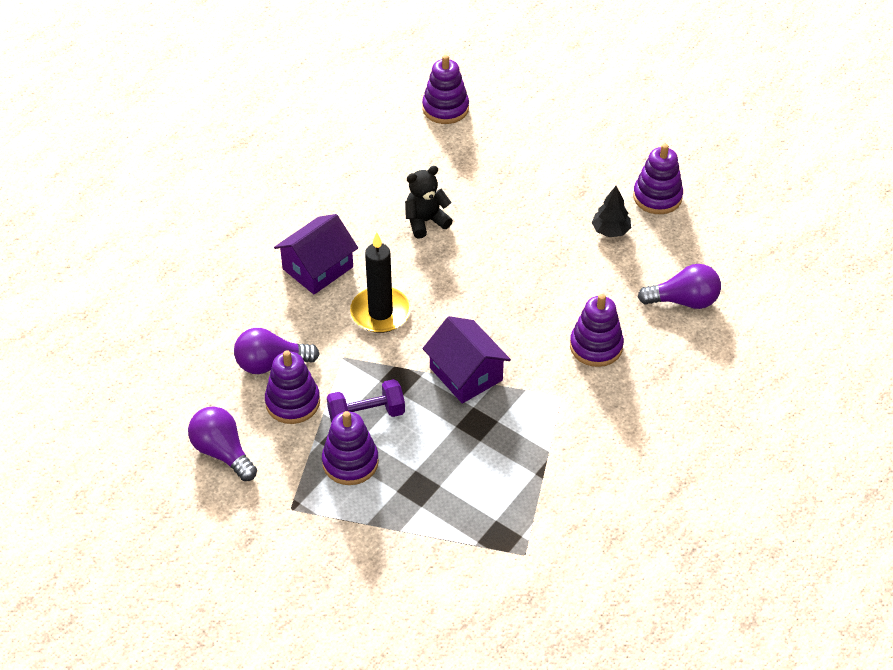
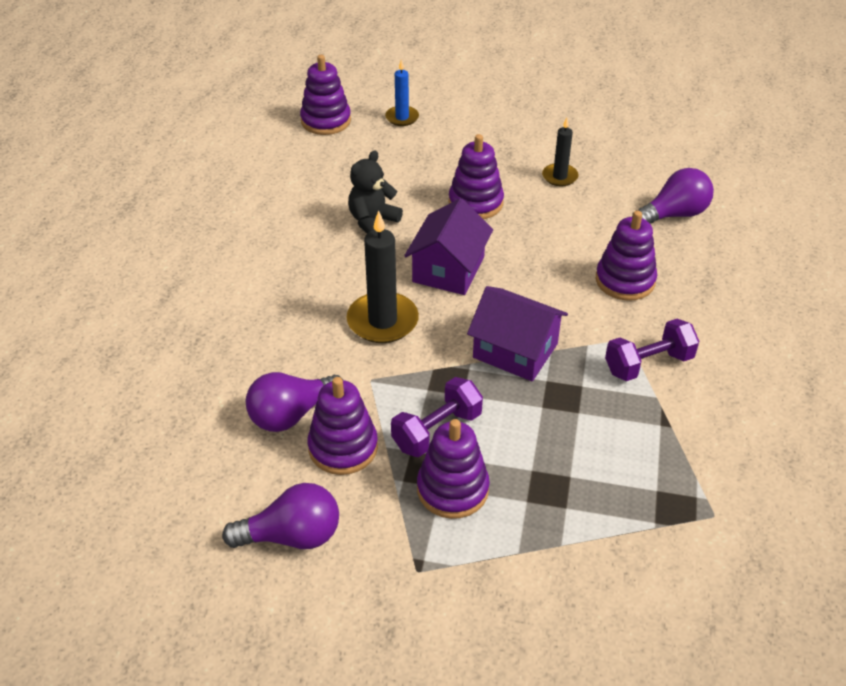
camera: 25 degrees left, 5 degrees down
(222, 452) = (292, 536): purple light bulb -> purple light bulb turned 150 degrees clockwise
(318, 268) = (285, 299): purple house -> purple house (448, 269)
(513, 126) = (402, 118): none -> blue candle
(562, 423) = (648, 364): none -> purple dumbbell
(610, 231) = (559, 177): black tree -> black candle
(657, 197) = (580, 137): purple stacking toy -> purple stacking toy (475, 203)

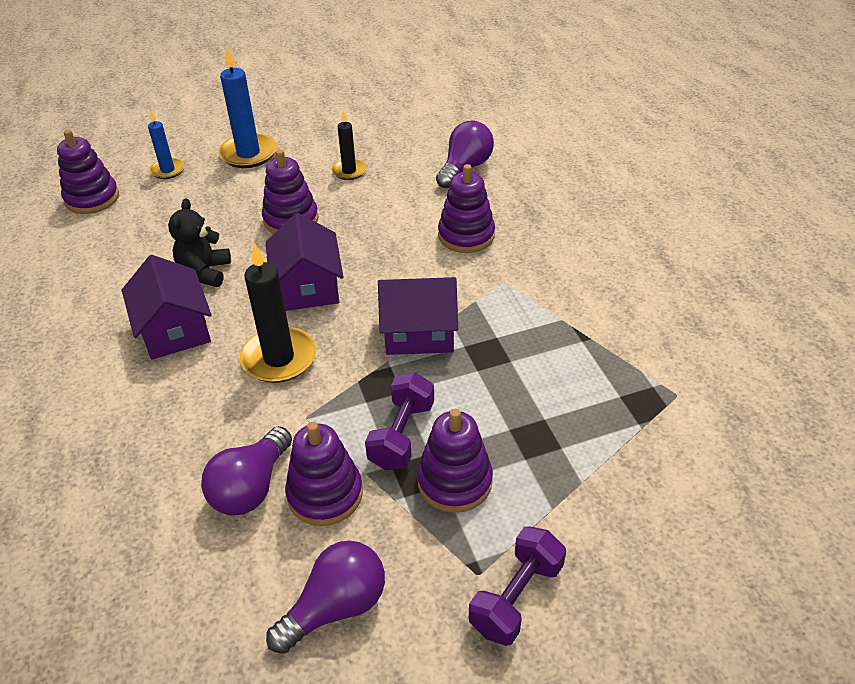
camera: 30 degrees left, 0 degrees up
(318, 261) = (174, 329): none -> purple house
(480, 127) = (248, 154): none -> blue candle
(648, 364) = (535, 295): purple dumbbell -> purple dumbbell (516, 597)

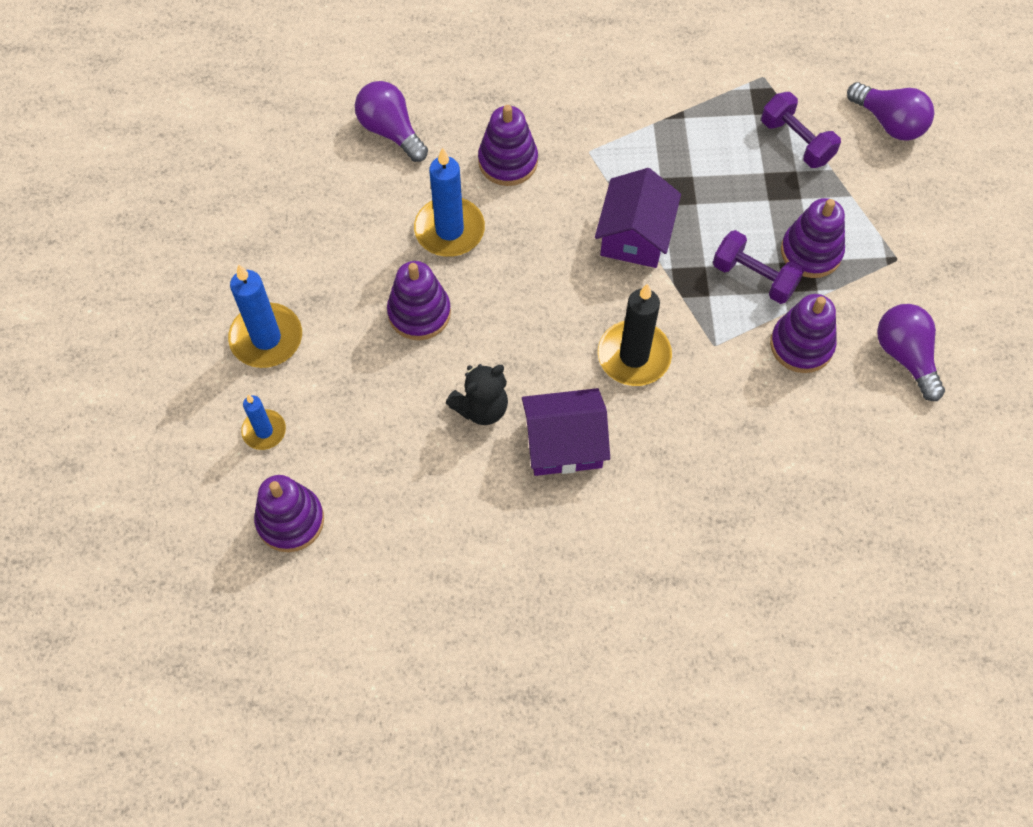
camera: 75 degrees left, 20 degrees up
(205, 272) = (481, 407): black teddy bear -> black teddy bear turned 60 degrees counterclockwise
(251, 487) = (781, 398): purple light bulb -> purple light bulb (889, 122)
(308, 286) = (538, 315): purple house -> none
(349, 171) = (349, 240): black candle -> none
(379, 218) = (449, 230): none -> blue candle
(516, 597) = (920, 241): purple dumbbell -> purple dumbbell (796, 141)

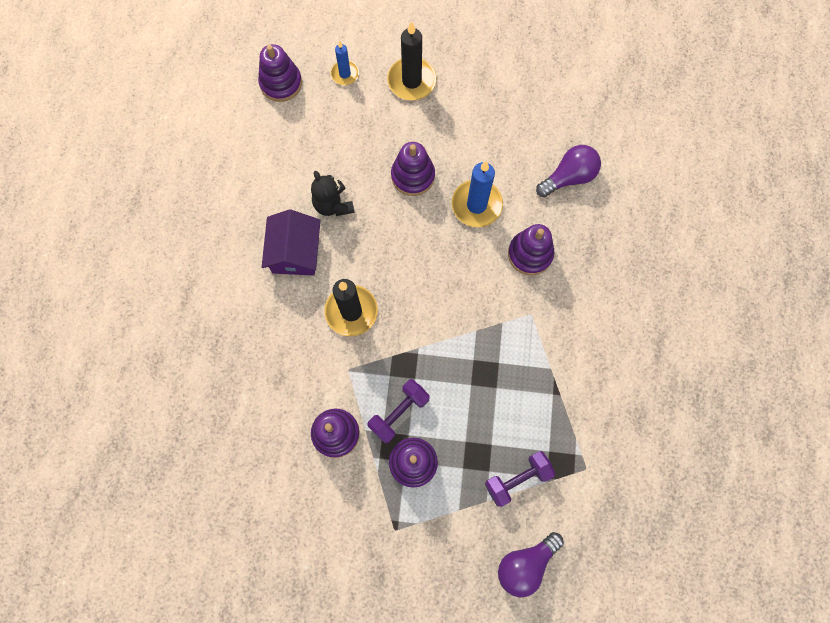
camera: 100 degrees right, 10 degrees up
(266, 338) = (411, 81): blue candle -> black candle
(635, 235) = (450, 333): purple house -> none
(905, 356) = (310, 510): purple light bulb -> none

